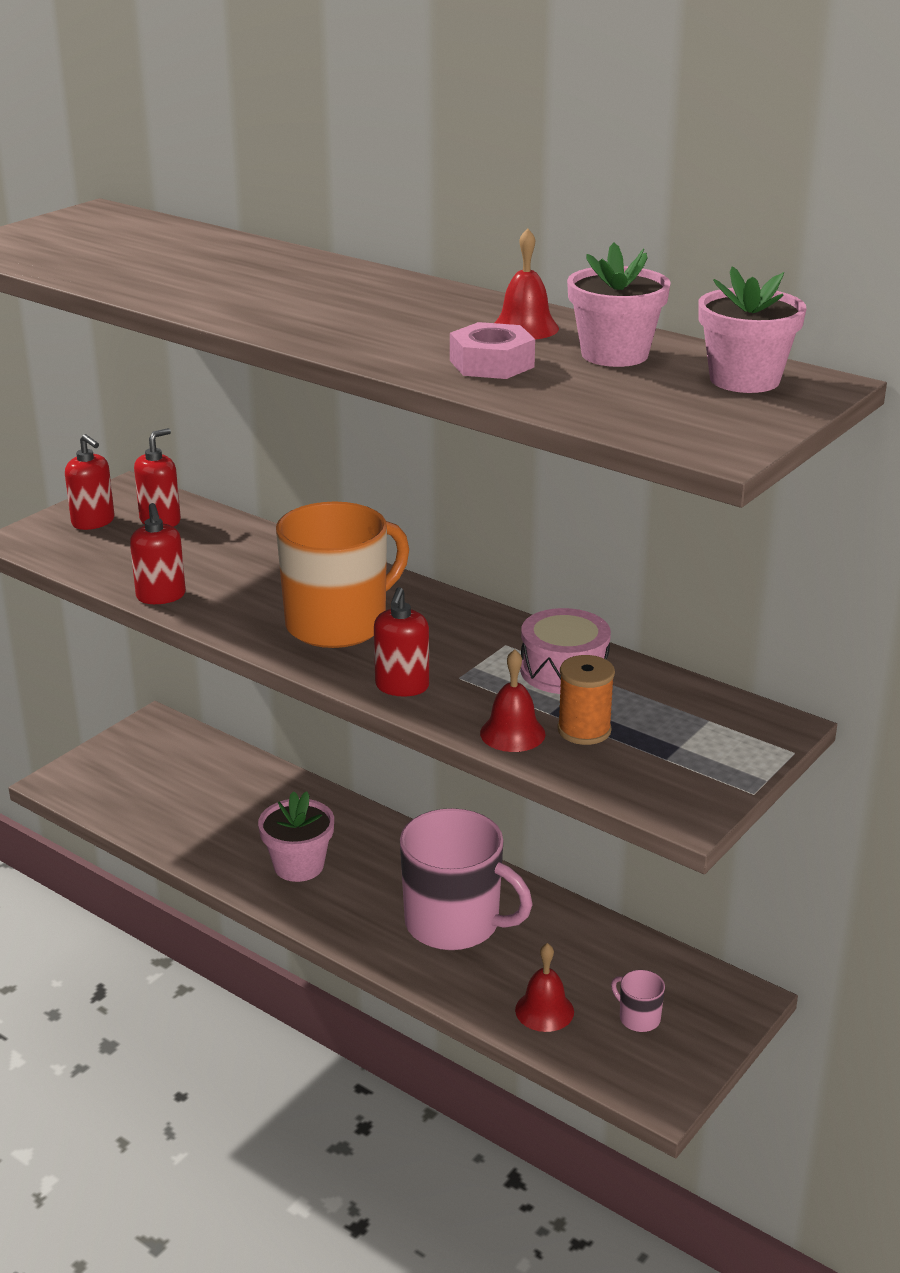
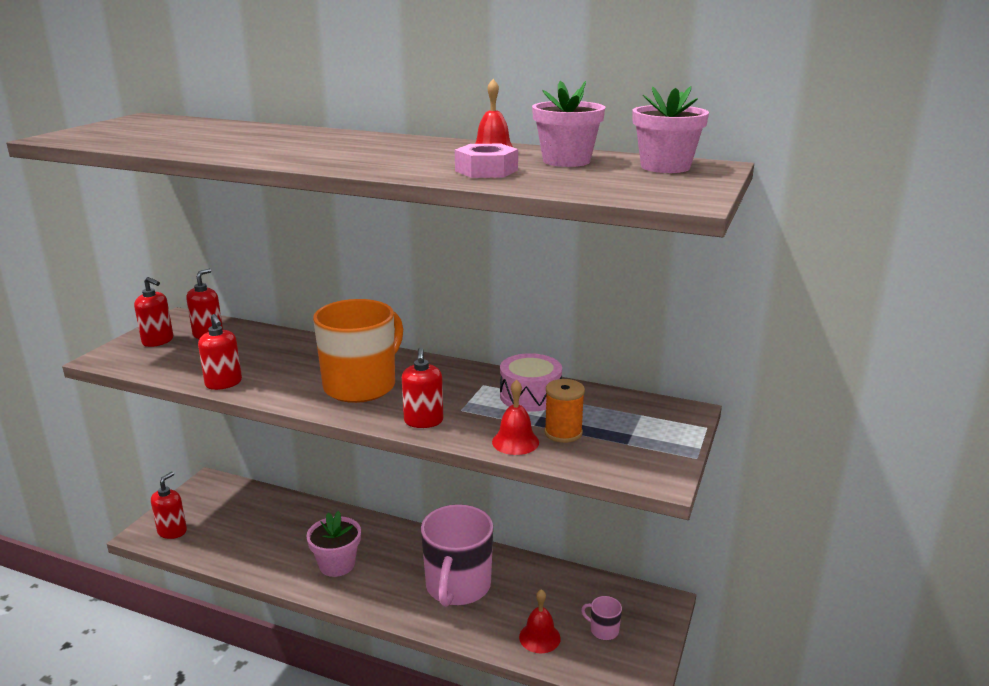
camera: 15 degrees left, 5 degrees down
(94, 785) = (172, 531): none -> red soap dispenser
(454, 923) = (457, 586): pink mug -> pink mug turned 90 degrees clockwise

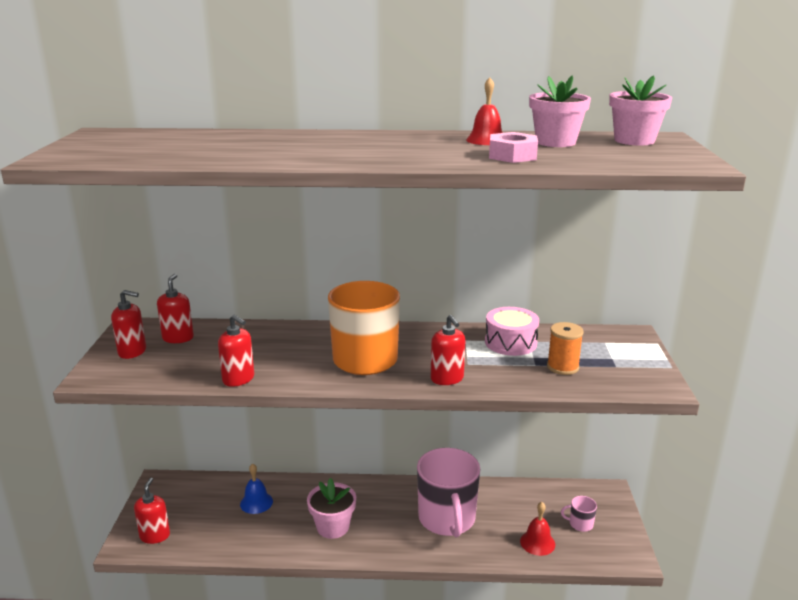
camera: 20 degrees left, 0 degrees up
(281, 522) = (256, 502): none -> blue bell
(515, 442) = (534, 381): red bell -> none

